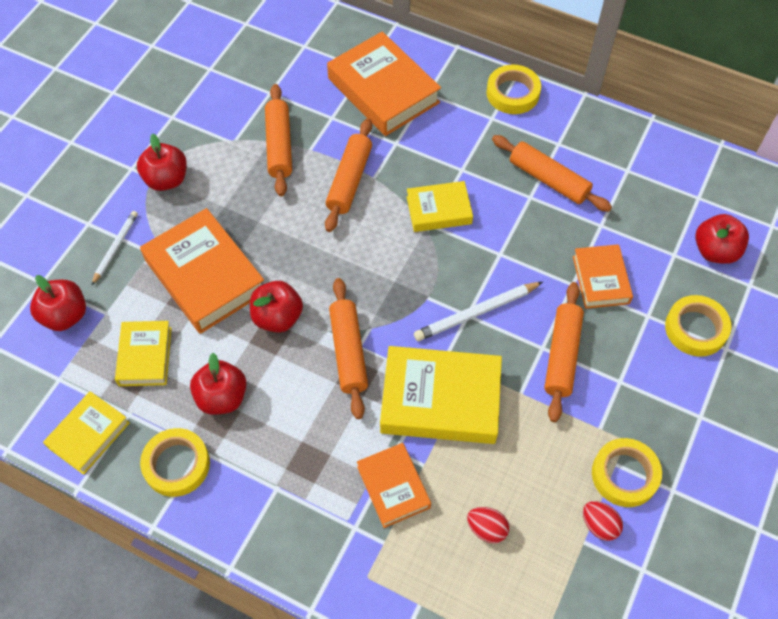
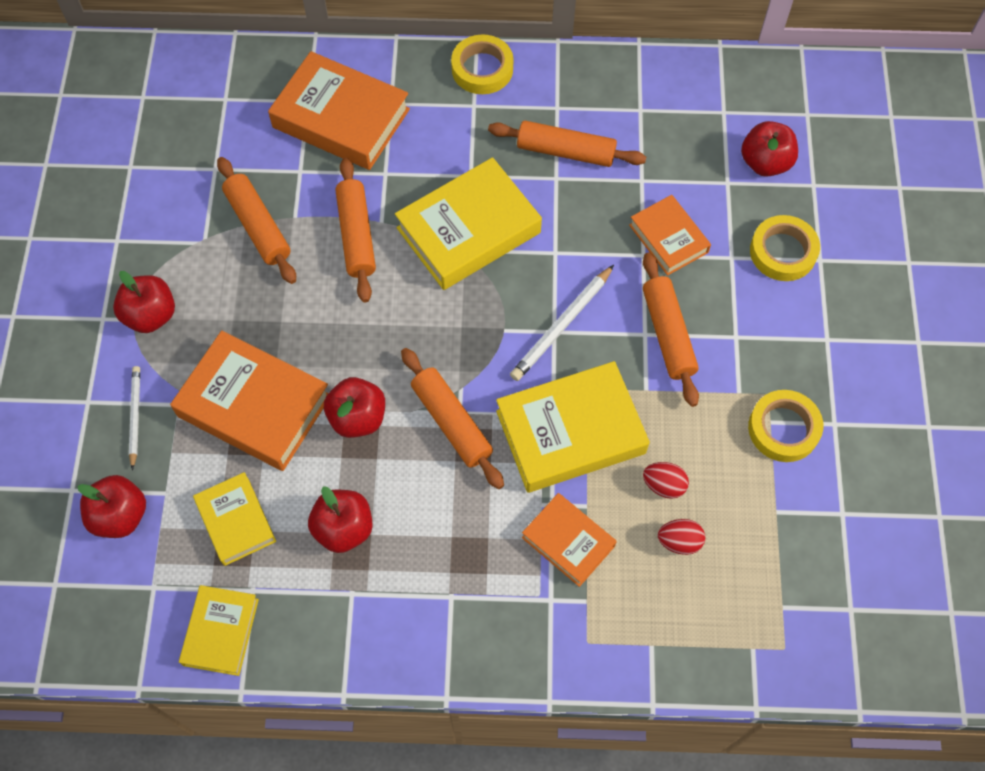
camera: 25 degrees left, 5 degrees up
(176, 464) = (333, 620): yellow tape -> none
(439, 210) = (469, 230): yellow book -> yellow book, size x1.73
(599, 525) = (783, 489): red egg -> red egg (664, 485)

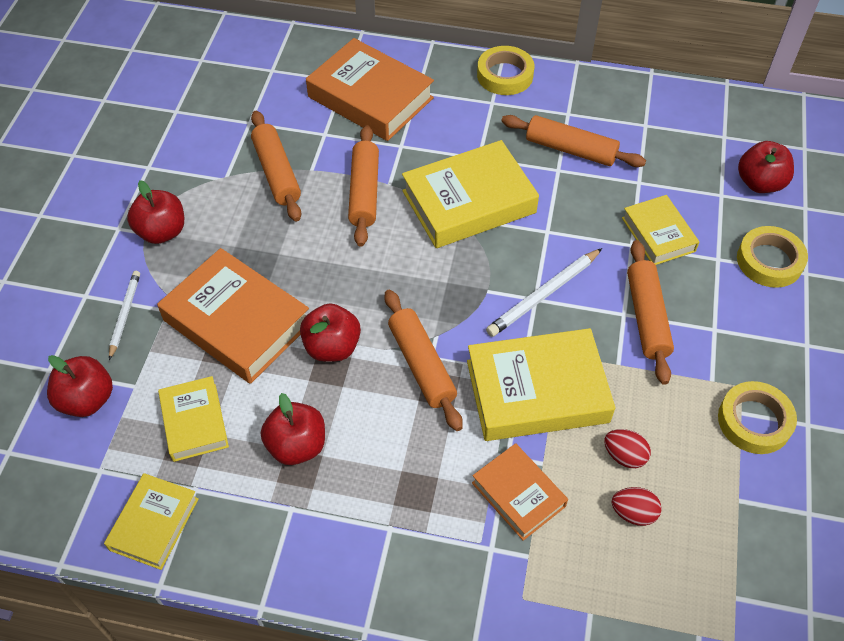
camera: 10 degrees right, 10 degrees down
(668, 238) = (658, 234): orange book -> yellow book

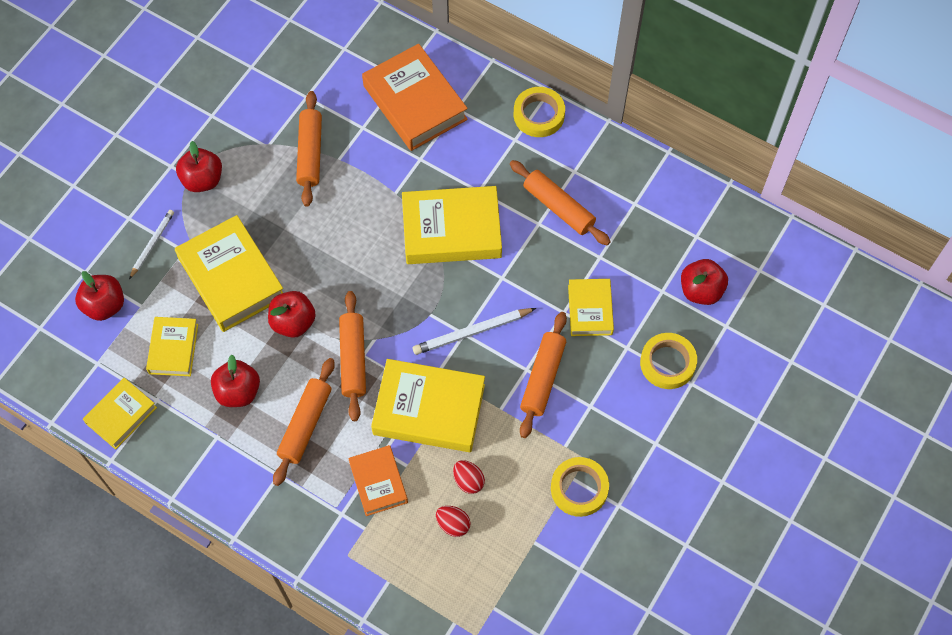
camera: 20 degrees right, 10 degrees up
(237, 322) = (231, 278): orange book -> yellow book
(364, 192) = (372, 194): orange rolling pin -> orange rolling pin (305, 424)

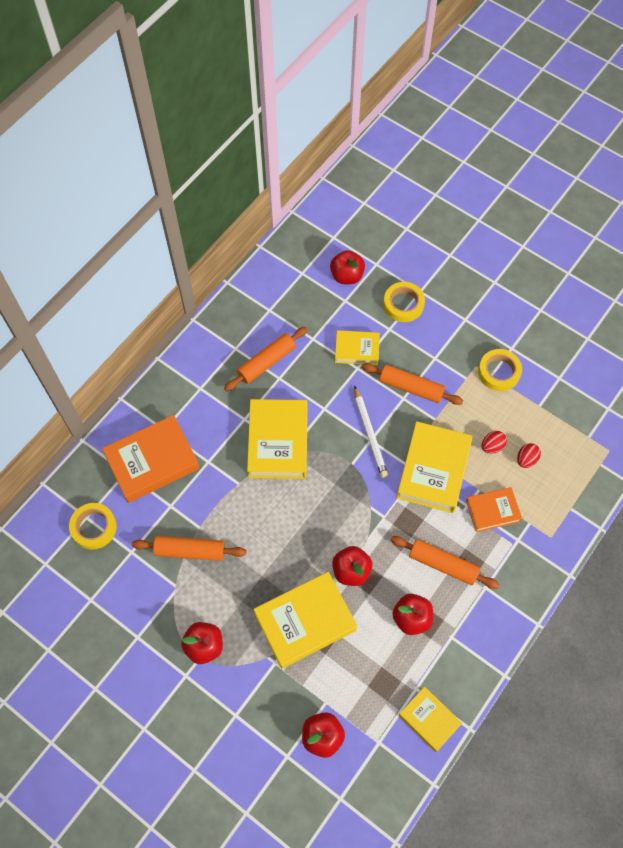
camera: 85 degrees left, 0 degrees up
(152, 244) = (265, 692): white pencil -> none
(173, 349) = (369, 673): yellow book -> none
(353, 359) = (387, 525): orange rolling pin -> none
(539, 115) = (180, 368): yellow tape -> yellow tape (94, 527)

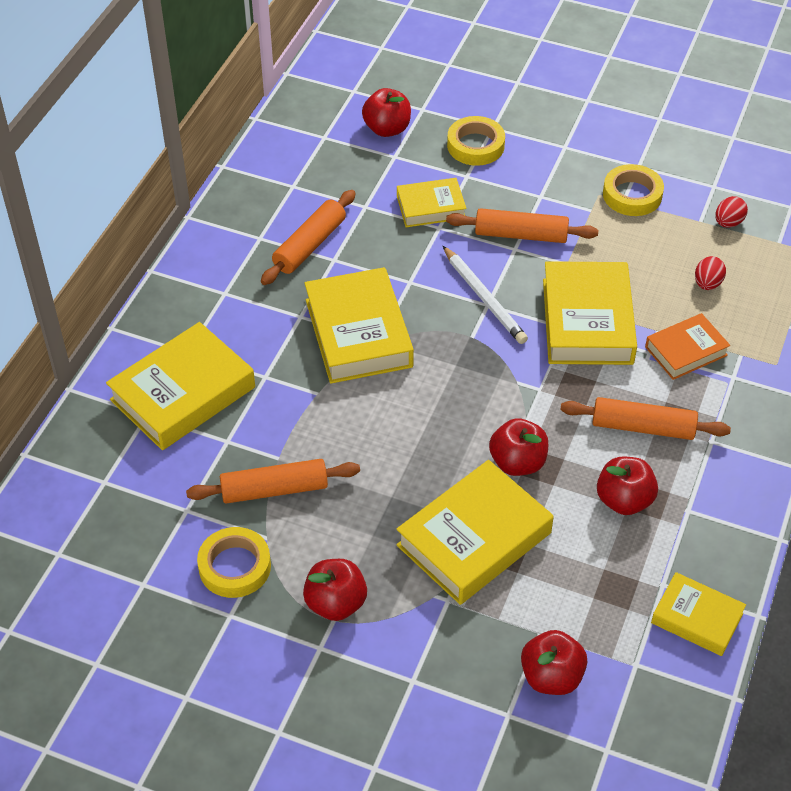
camera: 15 degrees left, 15 degrees down
(94, 527) = (120, 492): yellow tape -> yellow tape (235, 566)
(152, 462) = (183, 394): orange book -> yellow book
(492, 446) = (656, 278): red egg -> red egg (728, 222)

